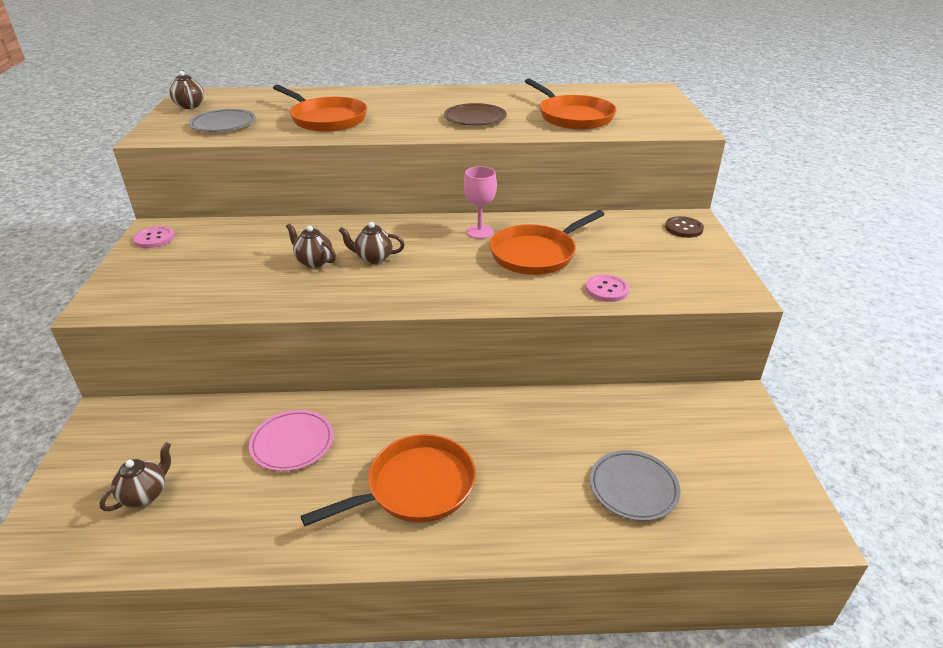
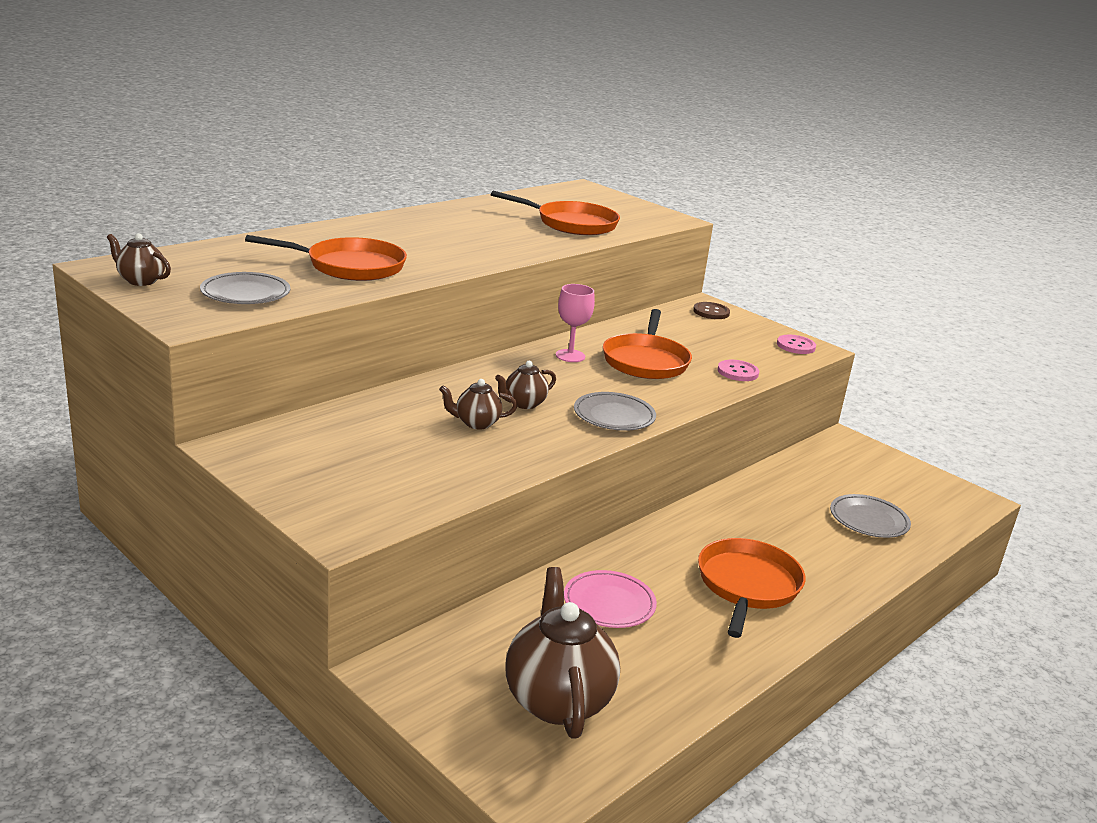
camera: 45 degrees left, 10 degrees down
(145, 494) = (557, 700): brown teapot -> brown teapot, size x1.99
(154, 238) = (254, 456): pink button -> pink button (796, 346)
(421, 291) = (614, 416): none -> grey plate
(475, 118) = (494, 240): brown plate -> none

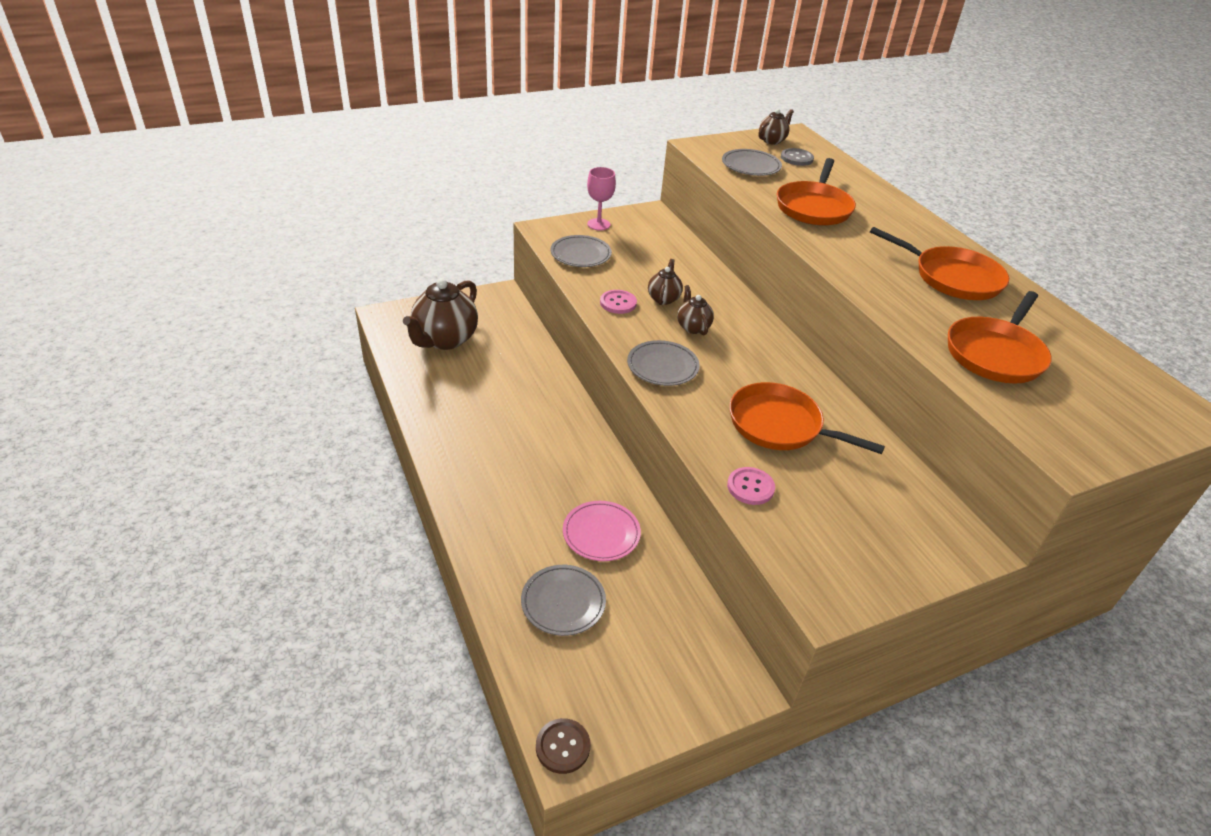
camera: 110 degrees right, 15 degrees up
(200, 269) = (796, 158): none -> grey button
(404, 491) = (580, 254): none -> grey plate
(557, 700) = (445, 340): brown teapot -> brown teapot turned 105 degrees clockwise
(570, 356) = (791, 378): pink goblet -> pink goblet (598, 224)
(609, 603) = (518, 386): pink plate -> pink plate (601, 533)
(711, 312) = (942, 541): brown button -> brown button (563, 747)
(747, 585) = (504, 463): orange pan -> orange pan (952, 278)
(796, 346) = (833, 583): pink button -> pink button (618, 303)

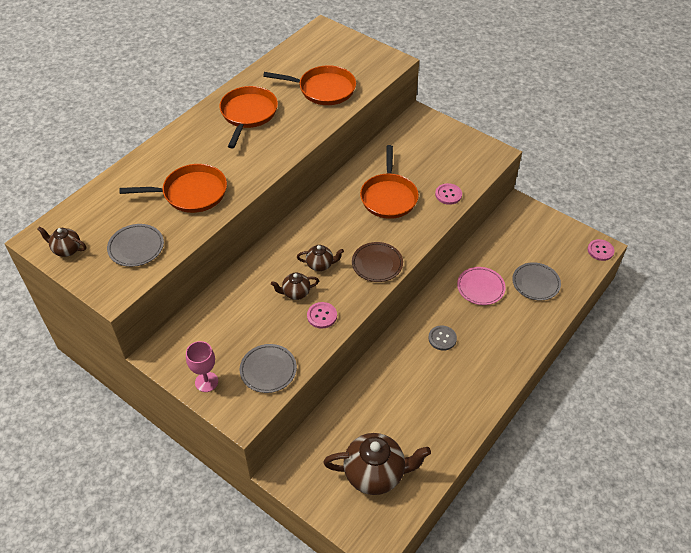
camera: 115 degrees left, 10 degrees up
(563, 747) = (600, 250): brown button -> pink button
(662, 366) = (377, 264): grey plate -> brown plate
(693, 327) = (320, 265): brown teapot -> brown teapot turned 135 degrees counterclockwise
(796, 158) = (98, 224): grey button -> grey button (442, 338)

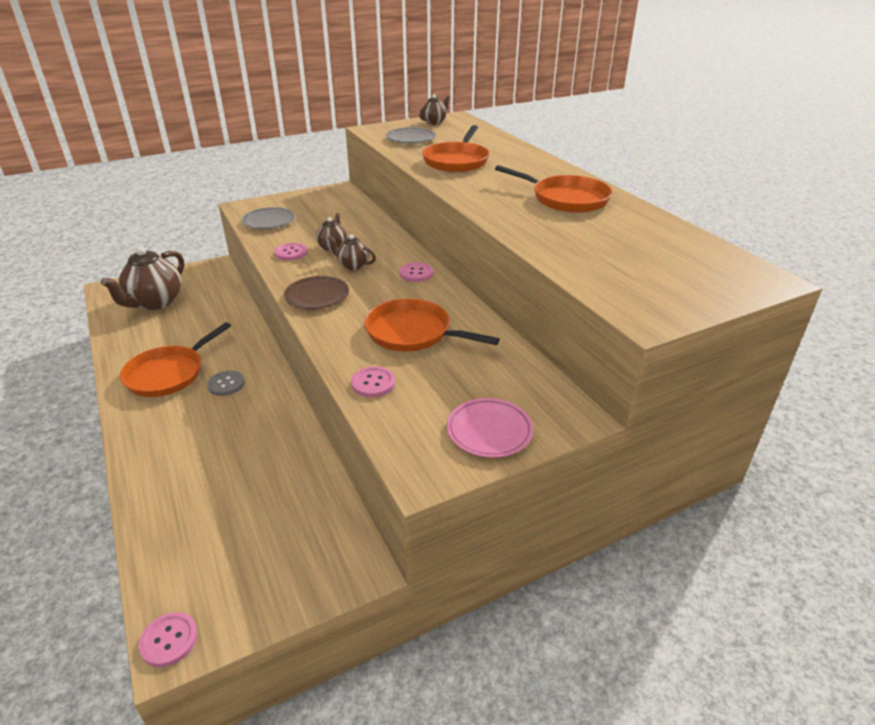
camera: 115 degrees right, 15 degrees down
(206, 382) = (291, 200): pink goblet -> none
(311, 223) = (416, 273): none -> pink button
(320, 265) = (352, 265): brown teapot -> brown teapot turned 90 degrees clockwise
(324, 89) = (592, 248): orange pan -> orange pan (168, 374)
(480, 287) = (256, 444): pink plate -> pink plate (489, 431)
(535, 283) = (204, 506): grey plate -> none

